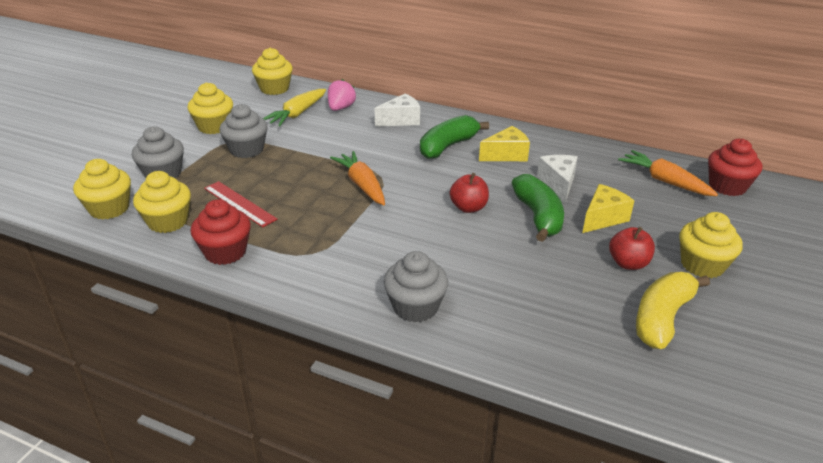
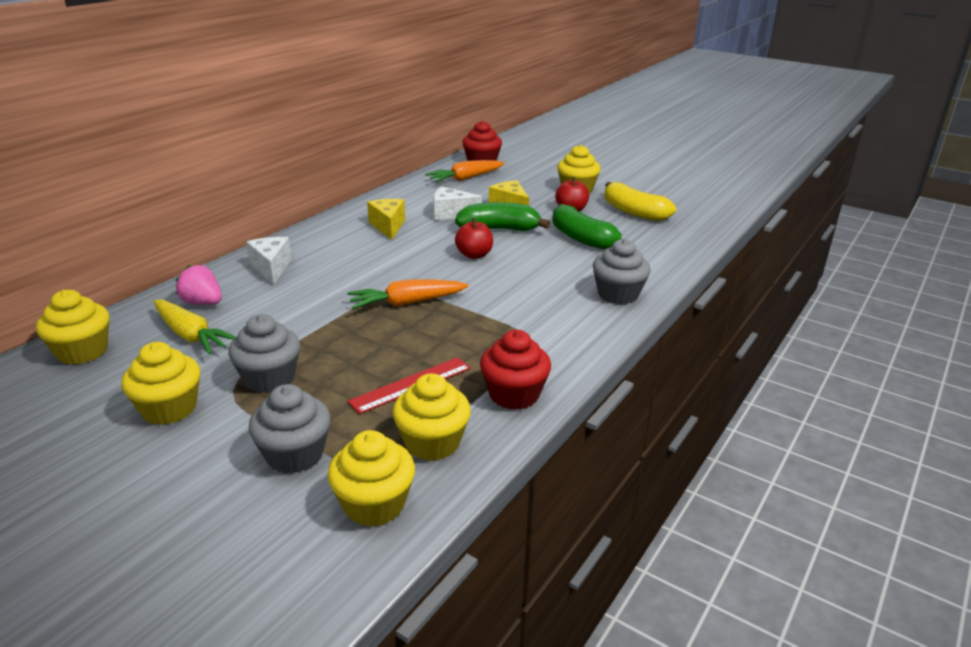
camera: 80 degrees left, 5 degrees down
(448, 146) = (352, 250): green banana -> green banana (580, 238)

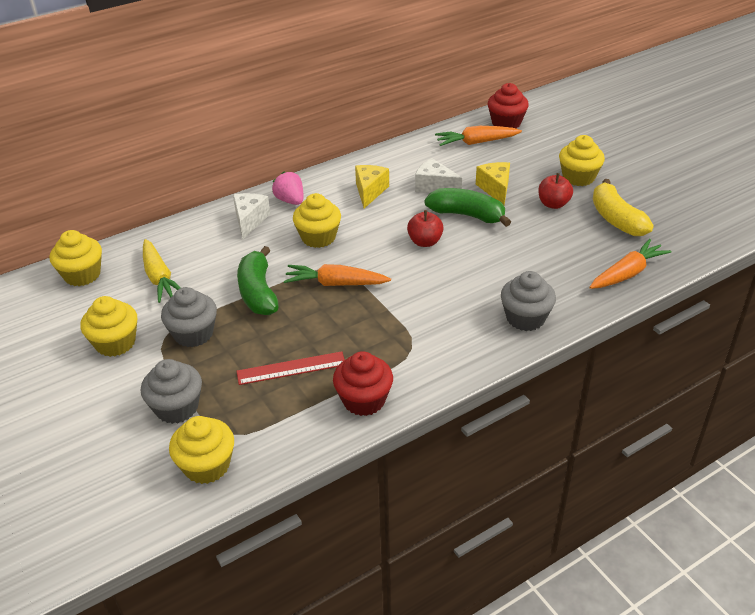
camera: 25 degrees right, 10 degrees up
(202, 303) = (182, 246): pink strawberry -> pink strawberry (290, 201)
(432, 443) = (276, 426): yellow cupcake -> yellow cupcake (318, 237)
(580, 238) = (538, 242): green banana -> green banana (258, 292)
(677, 246) = (627, 273): none -> orange carrot

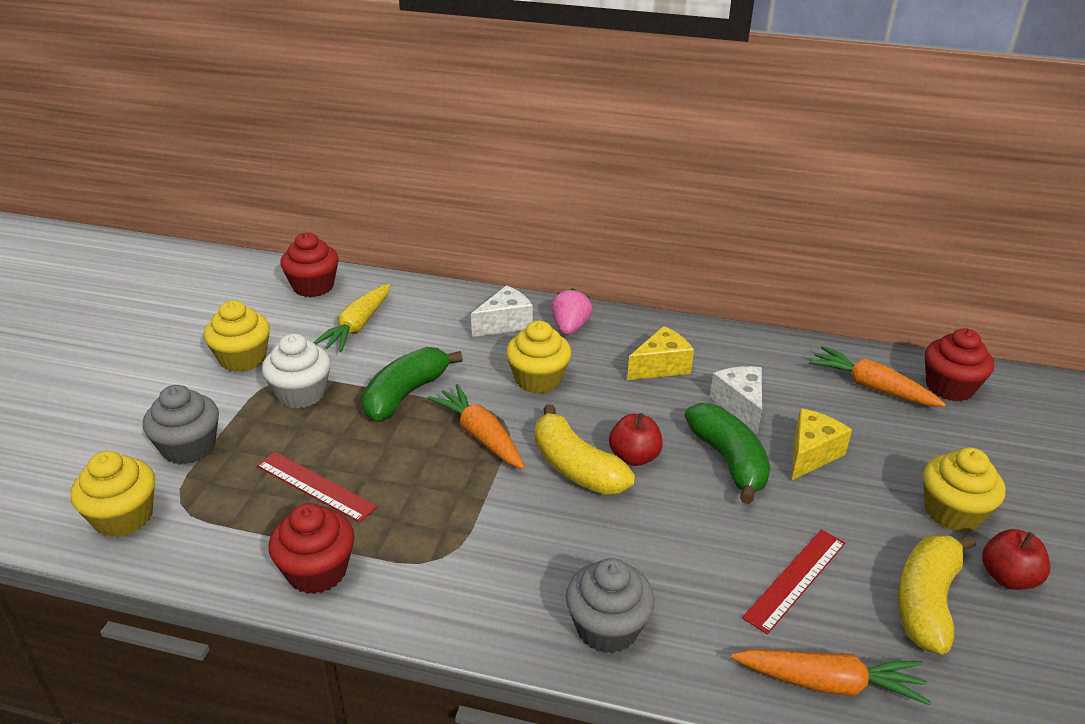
camera: 45 degrees right, 5 degrees down
(82, 275) = (313, 286): yellow cupcake -> red cupcake
(193, 334) = (301, 393): grey cupcake -> white cupcake
(406, 265) = (576, 467): none -> yellow banana
(553, 204) = (862, 521): red apple -> red apple (1007, 577)
(563, 245) = (795, 579): none -> red ruler

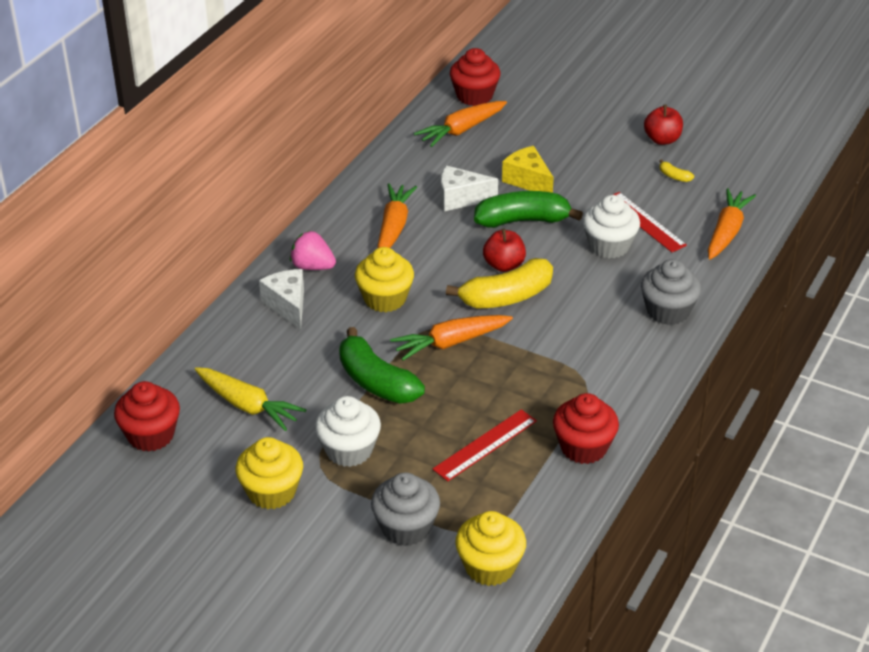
camera: 75 degrees left, 5 degrees up
(661, 367) = (394, 227): yellow cheese -> orange carrot
(721, 548) = (609, 246): none -> white cupcake
(926, 601) = (674, 176): yellow banana -> yellow banana, size x0.41
(952, 512) = (602, 140): yellow cupcake -> none

